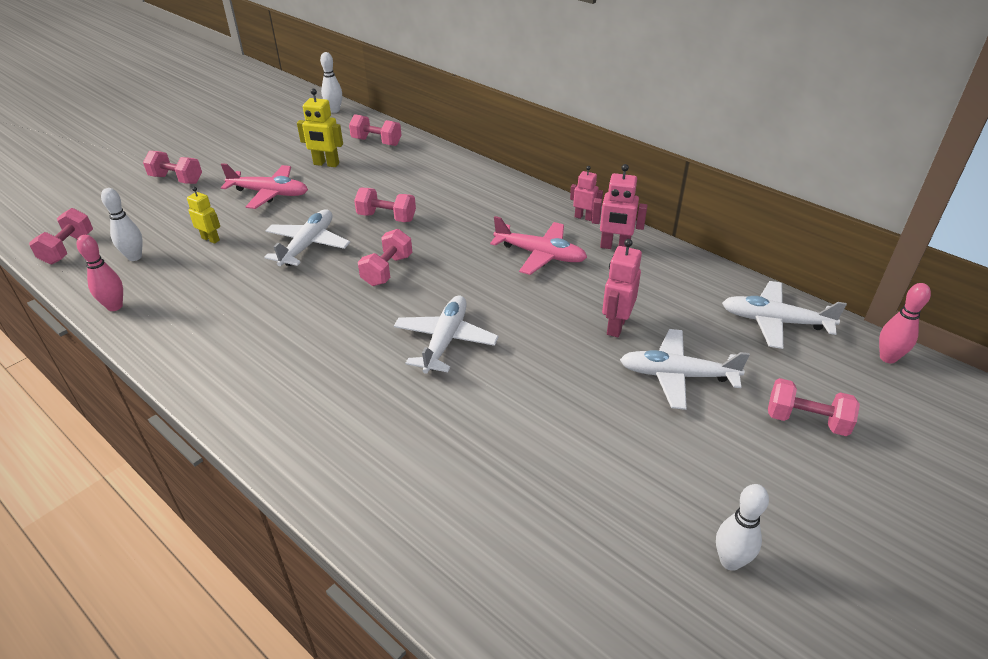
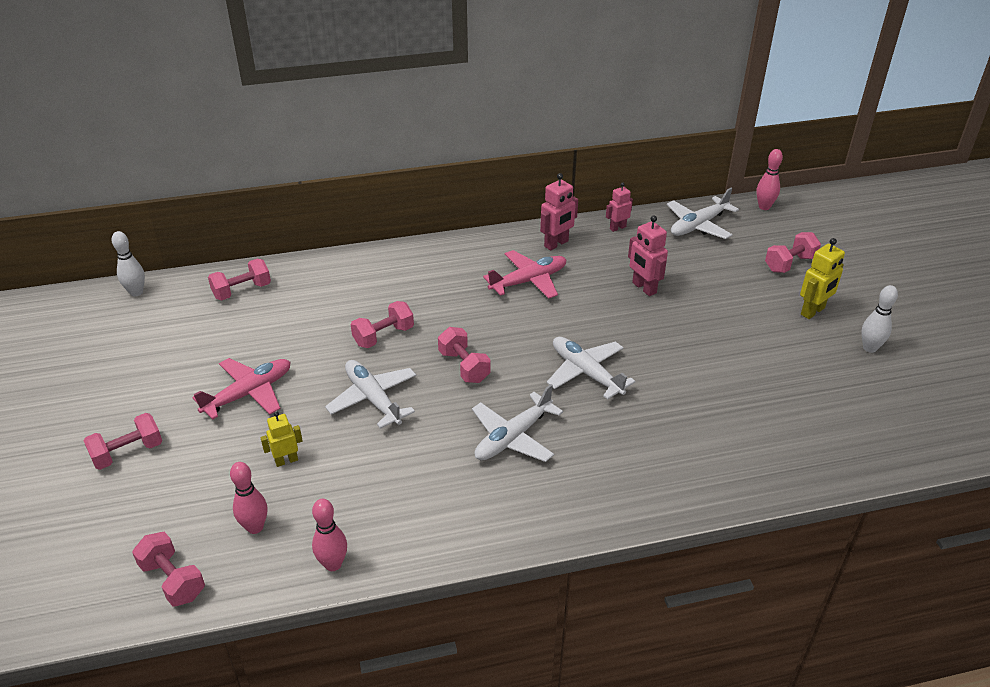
camera: 55 degrees left, 0 degrees up
(134, 257) = (255, 527): white bowling pin -> pink bowling pin
(326, 164) = (241, 337): yellow robot -> yellow robot (813, 311)
(584, 217) = (504, 239): pink robot -> pink robot (617, 228)
(677, 375) = (713, 289): white plane -> white plane (513, 437)

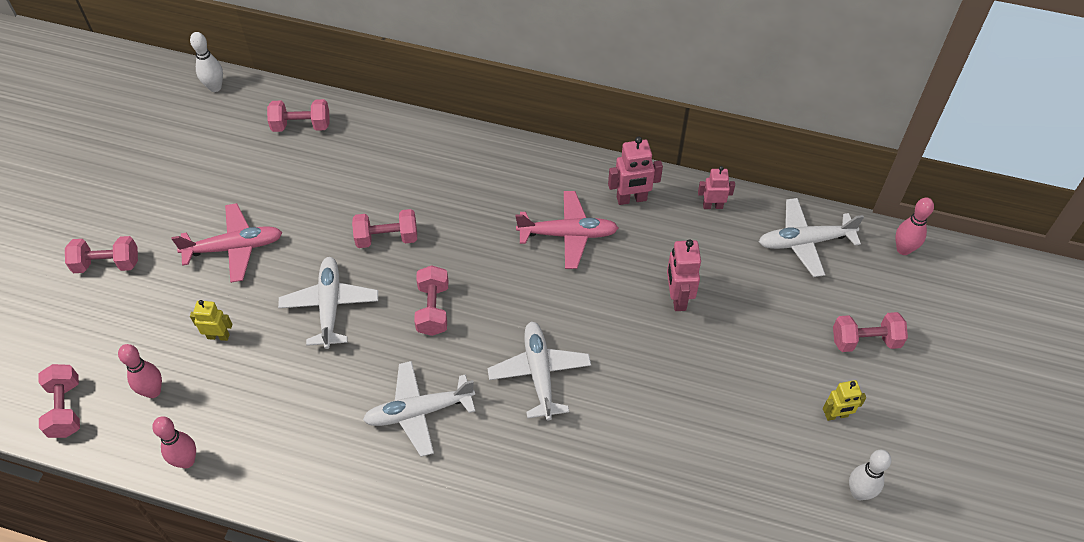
camera: 30 degrees right, 15 degrees up
(813, 311) = (836, 415): yellow robot -> yellow robot, size x0.66

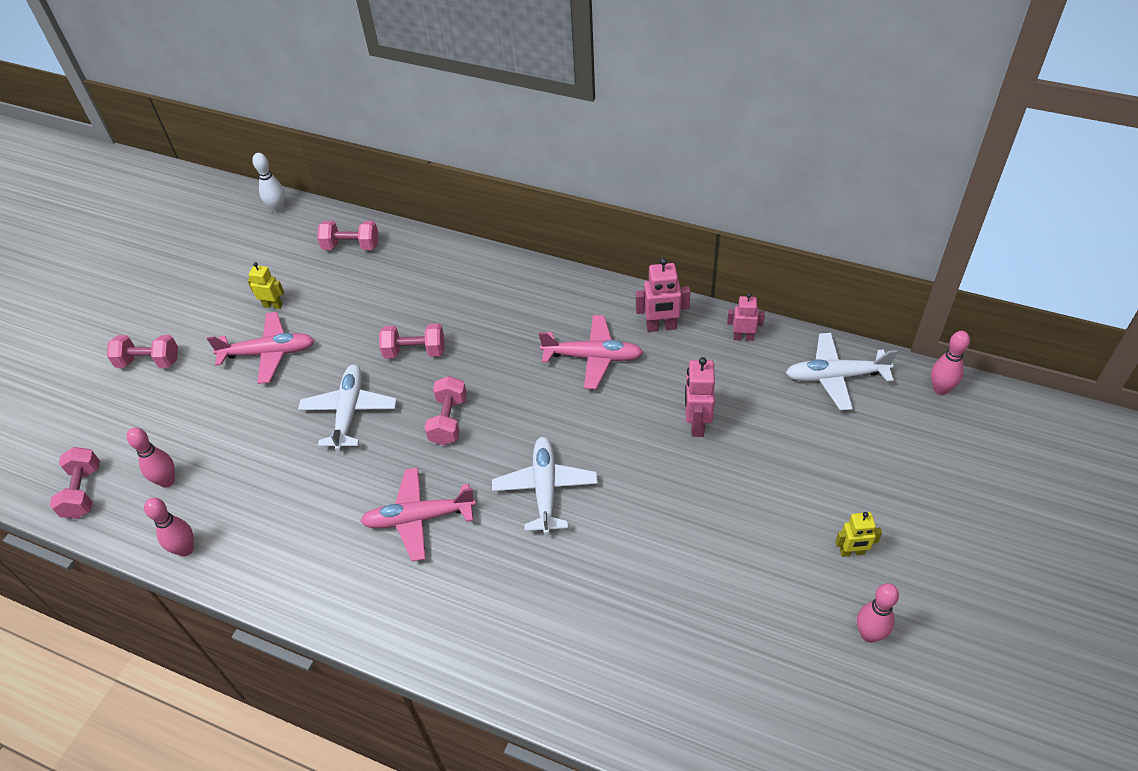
camera: 10 degrees right, 5 degrees down
(218, 336) = (238, 433): yellow robot -> yellow robot (273, 305)
(418, 412) = (418, 518): white plane -> pink plane
(859, 493) = (869, 634): white bowling pin -> pink bowling pin
(865, 341) = (890, 478): pink dumbbell -> none

